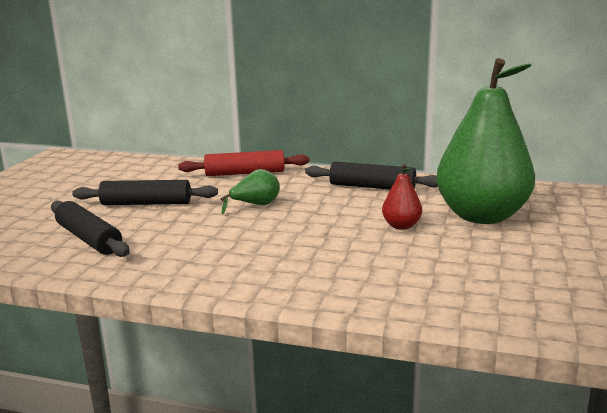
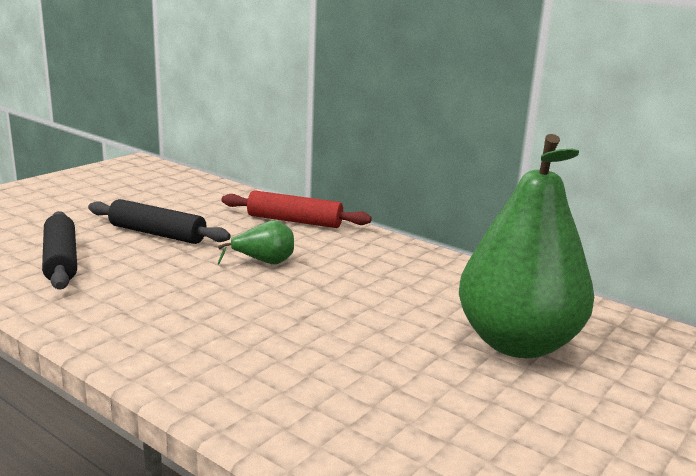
camera: 20 degrees right, 0 degrees up
(372, 187) = (419, 271): black rolling pin -> none
(401, 226) = (400, 330): red pear -> none

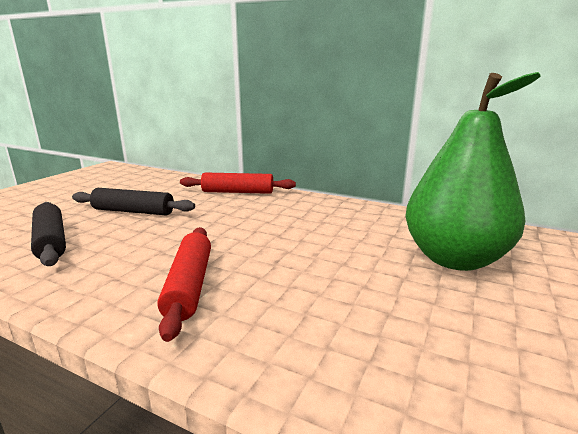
camera: 10 degrees left, 0 degrees up
(198, 330) = (189, 285): none -> red rolling pin
(264, 262) = (226, 222): green pear -> none

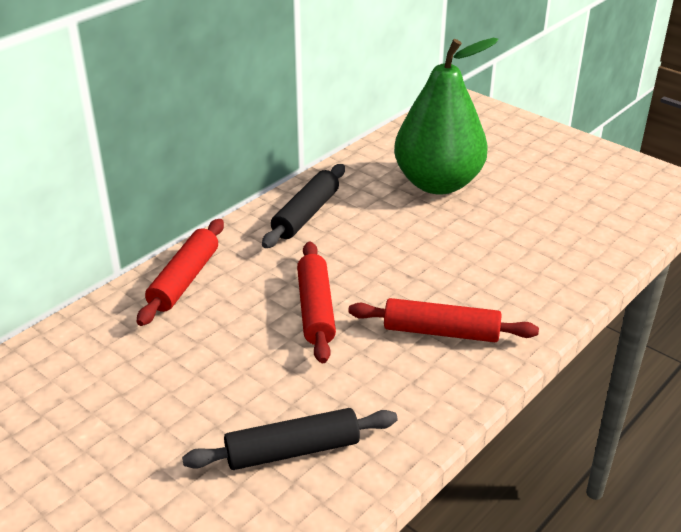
camera: 75 degrees left, 15 degrees up
(133, 211) = (214, 382): black rolling pin -> black rolling pin (306, 214)
(214, 229) = (316, 309): none -> red rolling pin

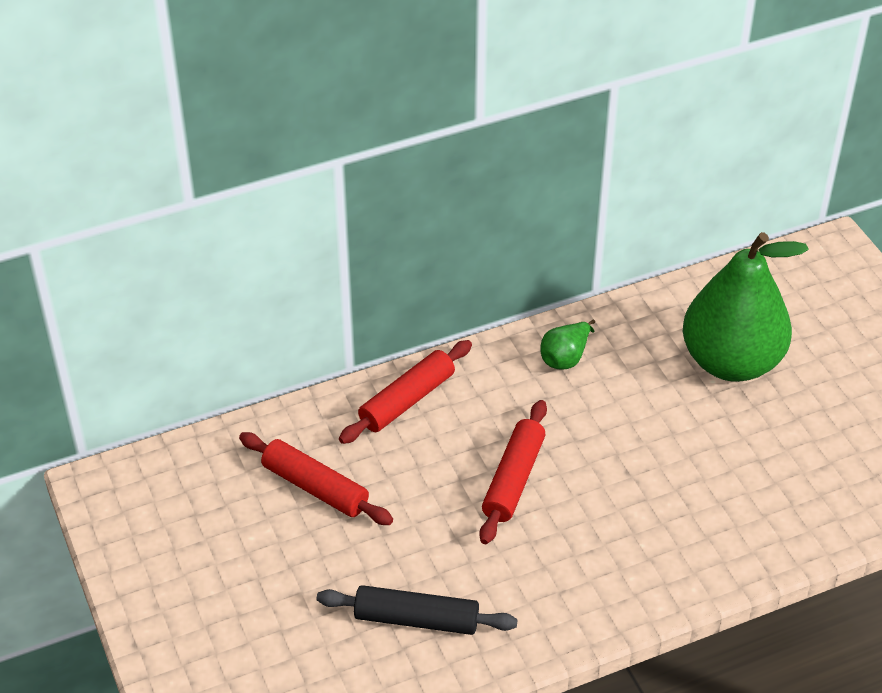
camera: 25 degrees right, 10 degrees up
(306, 214) = (565, 358): black rolling pin -> green pear
(441, 332) = (619, 548): red rolling pin -> red rolling pin (315, 487)

